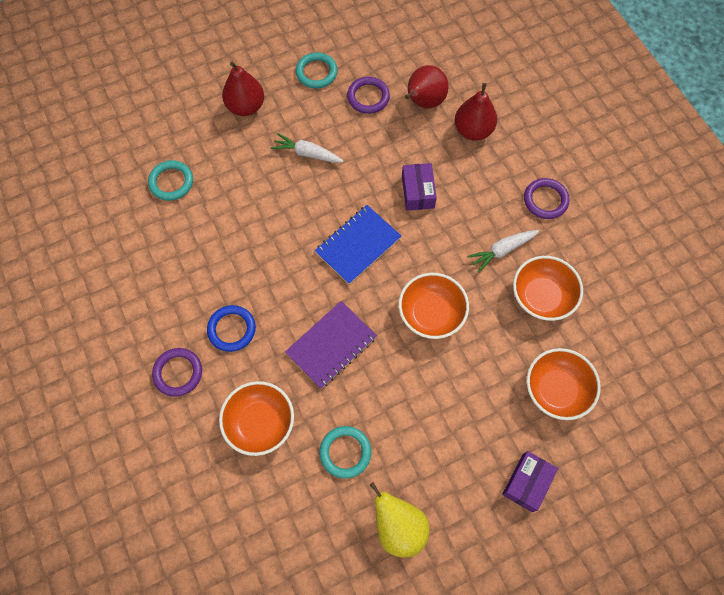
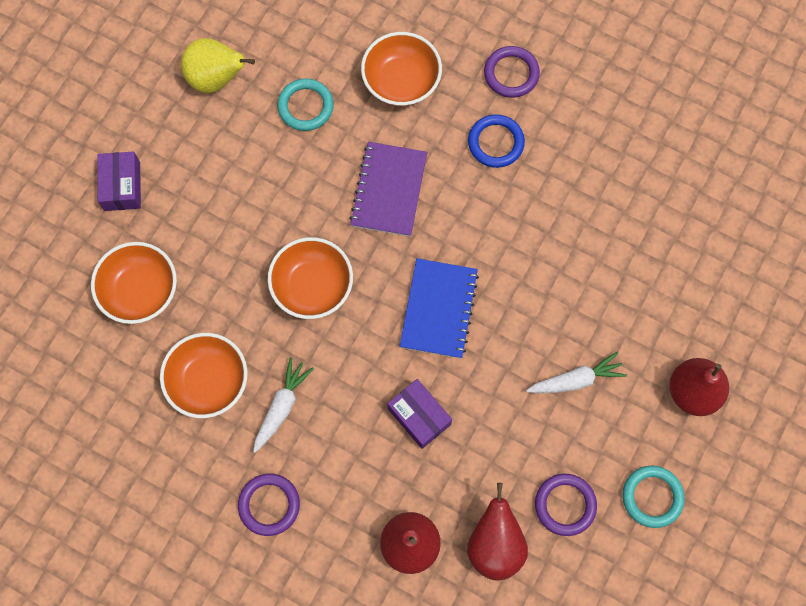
camera: 145 degrees right, 5 degrees up
(171, 182) = (689, 246): turquoise ring -> none

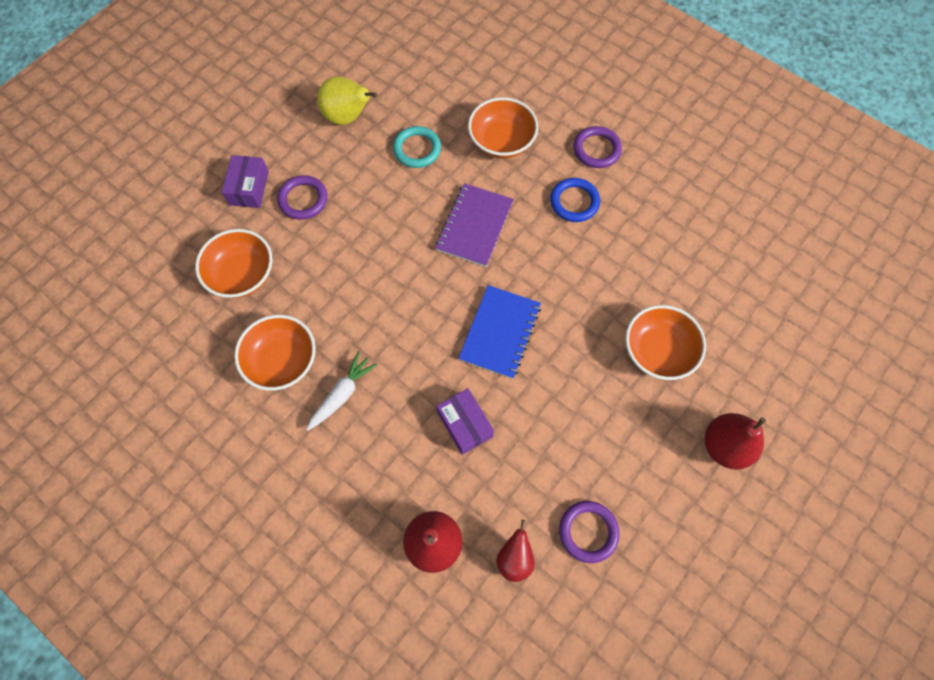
camera: 10 degrees right, 5 degrees down
(269, 505) = (311, 482): purple ring -> purple ring (303, 199)
(312, 286) = (392, 295): orange bowl -> orange bowl (658, 351)
(495, 545) = (514, 558): red pear -> red pear, size x0.65
(576, 379) = (616, 416): white carrot -> none
(652, 497) = (673, 539): turquoise ring -> none

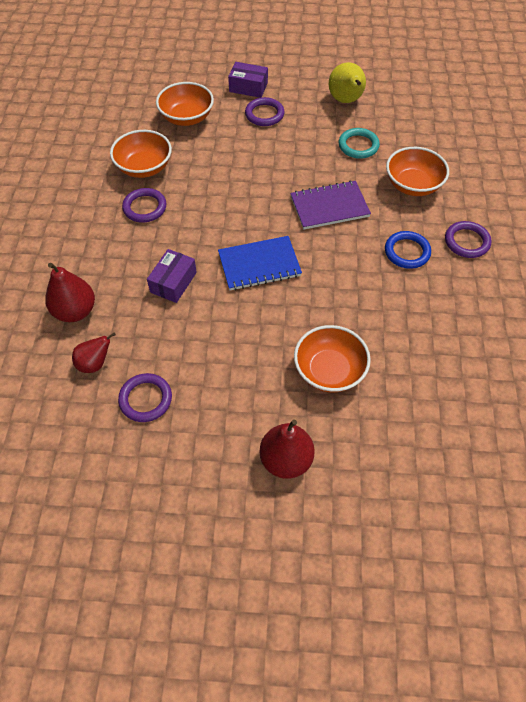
camera: 55 degrees right, 10 degrees down
(249, 188) = (248, 87): purple box -> purple box turned 45 degrees clockwise
(342, 394) = (145, 207): white carrot -> purple ring

